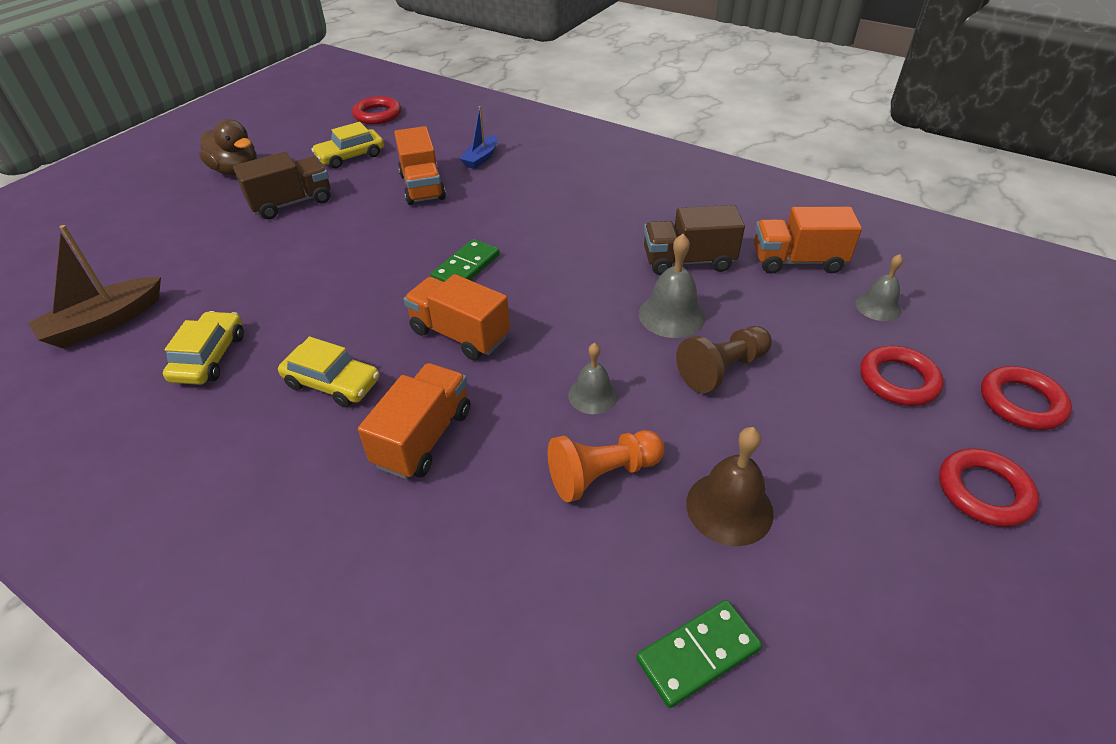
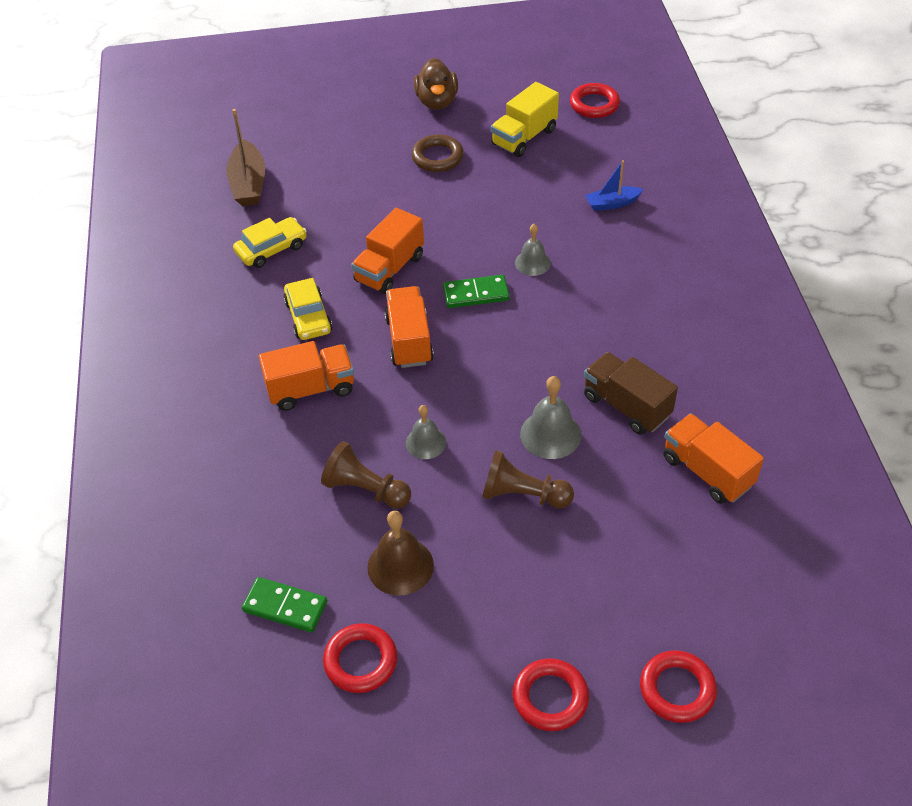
camera: 50 degrees right, 5 degrees up
(105, 323) = (248, 183): brown boat -> brown boat turned 105 degrees counterclockwise
(291, 203) = (437, 157): brown truck -> brown ring
(350, 156) = (524, 137): yellow car -> yellow truck
(422, 187) = (536, 202): orange truck -> orange truck (389, 269)
(602, 474) = (366, 489): orange pawn -> brown pawn
(878, 306) = (703, 551): grey bell -> grey bell (532, 263)
(898, 380) = (621, 602): red ring -> red ring (360, 661)

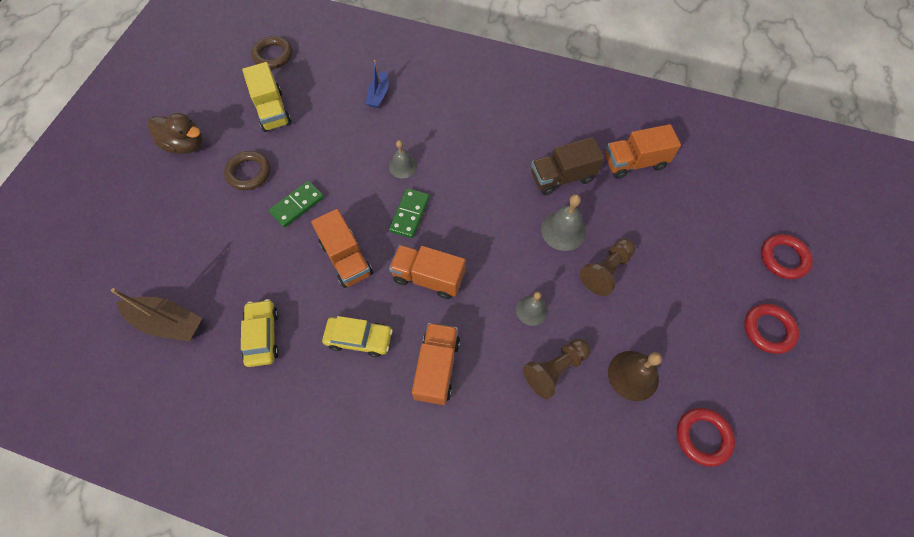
camera: 65 degrees left, 15 degrees up
(285, 606) = (637, 472): green domino -> green domino (297, 205)
(594, 104) = (273, 55): red ring -> brown ring

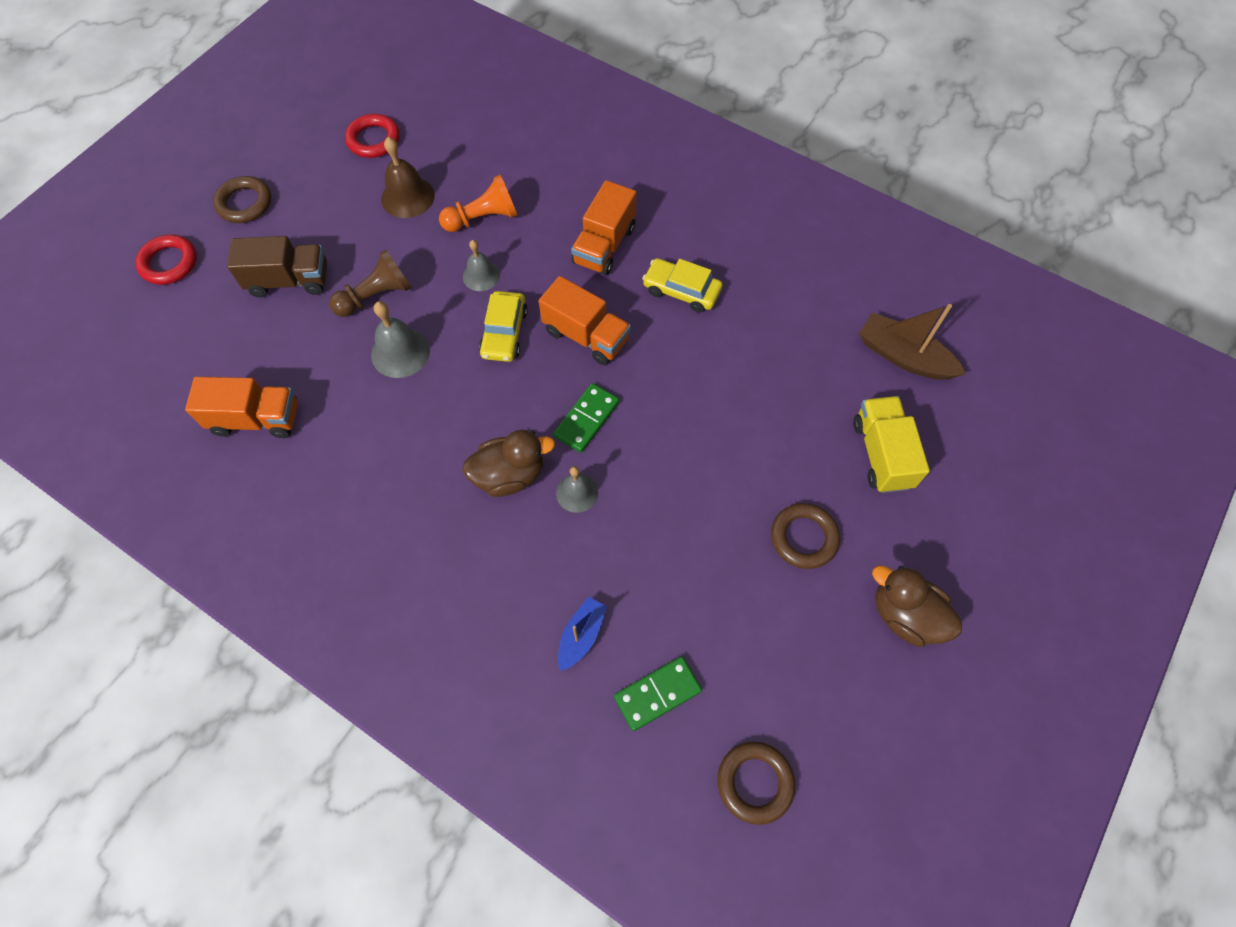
camera: 165 degrees left, 0 degrees up
(262, 336) = (790, 317): yellow car -> yellow car (504, 333)
(272, 110) = (762, 648): yellow truck -> yellow truck (881, 454)
(297, 205) = (736, 469): green domino -> green domino (657, 694)
(346, 258) = (681, 381): orange truck -> none
(450, 167) = (509, 475): none -> brown duck
(555, 369) = (483, 218): brown pawn -> orange pawn
(562, 177) = (364, 422): brown truck -> brown truck (289, 280)
(768, 330) = (245, 203): red ring -> brown ring

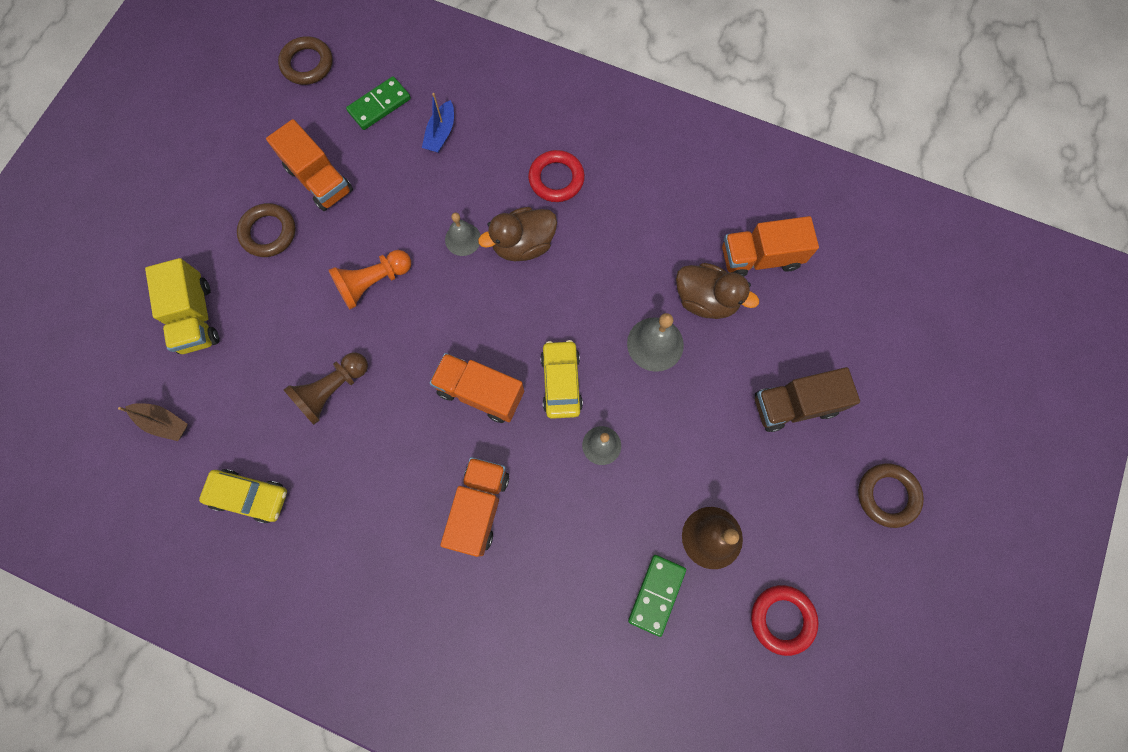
camera: 170 degrees right, 10 degrees up
(169, 263) = (925, 404): red ring -> red ring (556, 179)
(376, 296) = (700, 402): brown pawn -> brown pawn (332, 390)
(483, 218) = (619, 522): orange pawn -> orange pawn (373, 282)
(586, 419) = (465, 306): green domino -> green domino (656, 594)
(681, 291) = (390, 463): yellow car -> yellow car (249, 496)
(741, 596) = (319, 180): none -> orange truck
(903, 356) = (163, 422): brown boat -> brown boat, size x0.62
(905, 615) = (190, 186): brown duck -> brown duck (705, 300)

